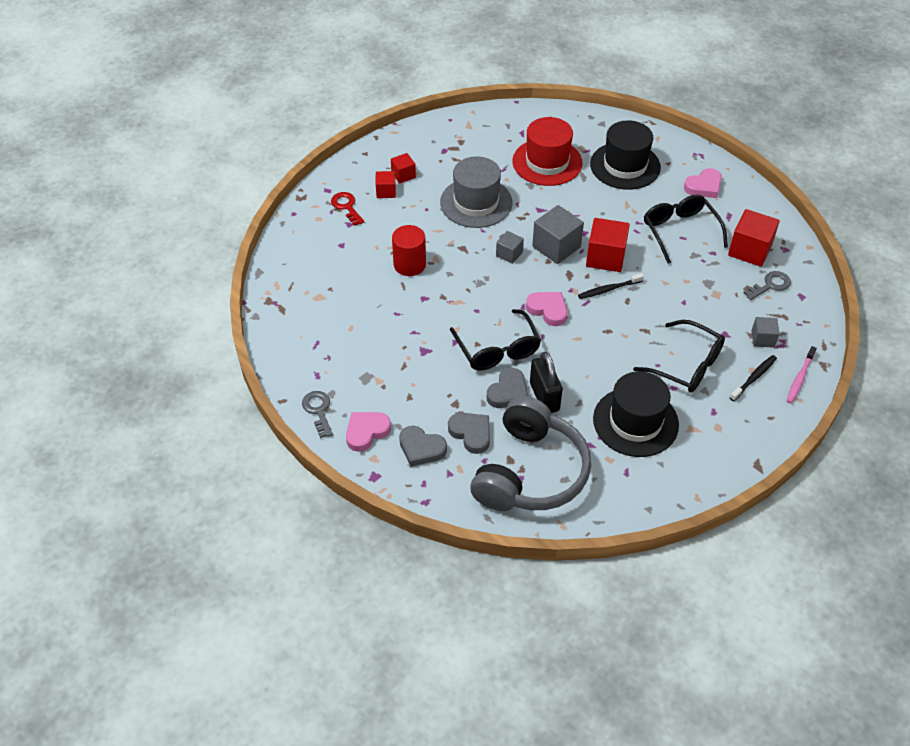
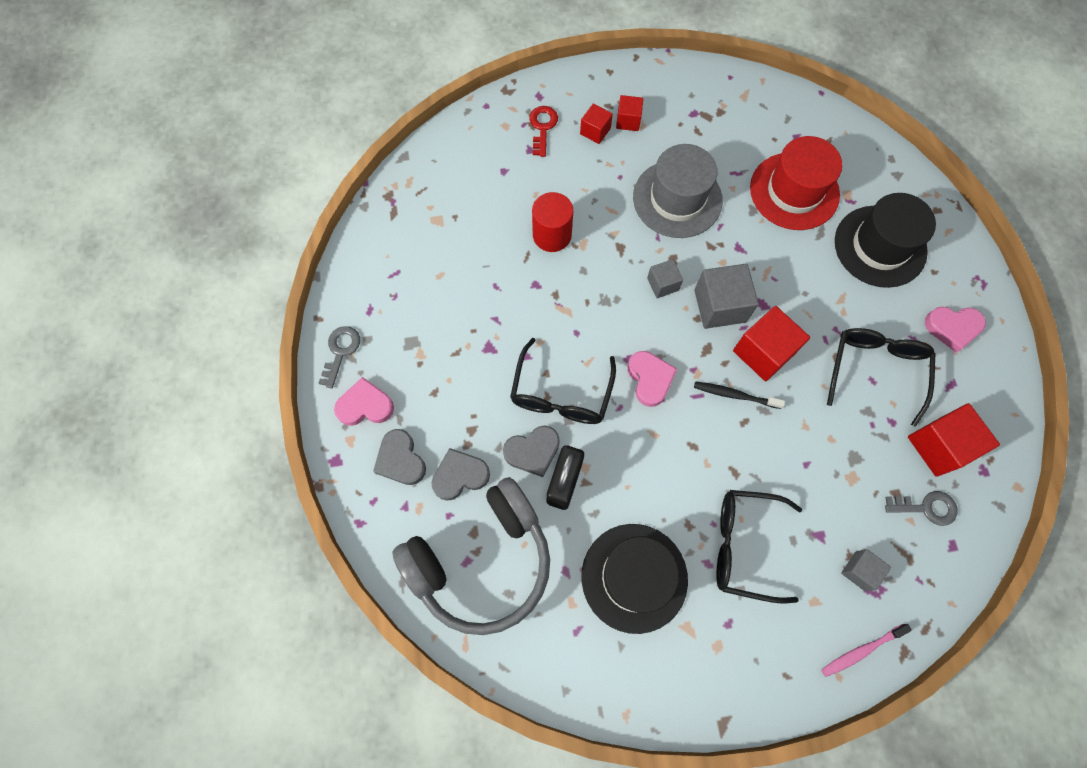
camera: 35 degrees right, 20 degrees up
(471, 433) = (460, 475): grey heart -> grey heart turned 105 degrees counterclockwise
(686, 365) = (745, 546): black glasses -> black glasses turned 120 degrees clockwise
(753, 378) = (808, 613): black toothbrush -> none

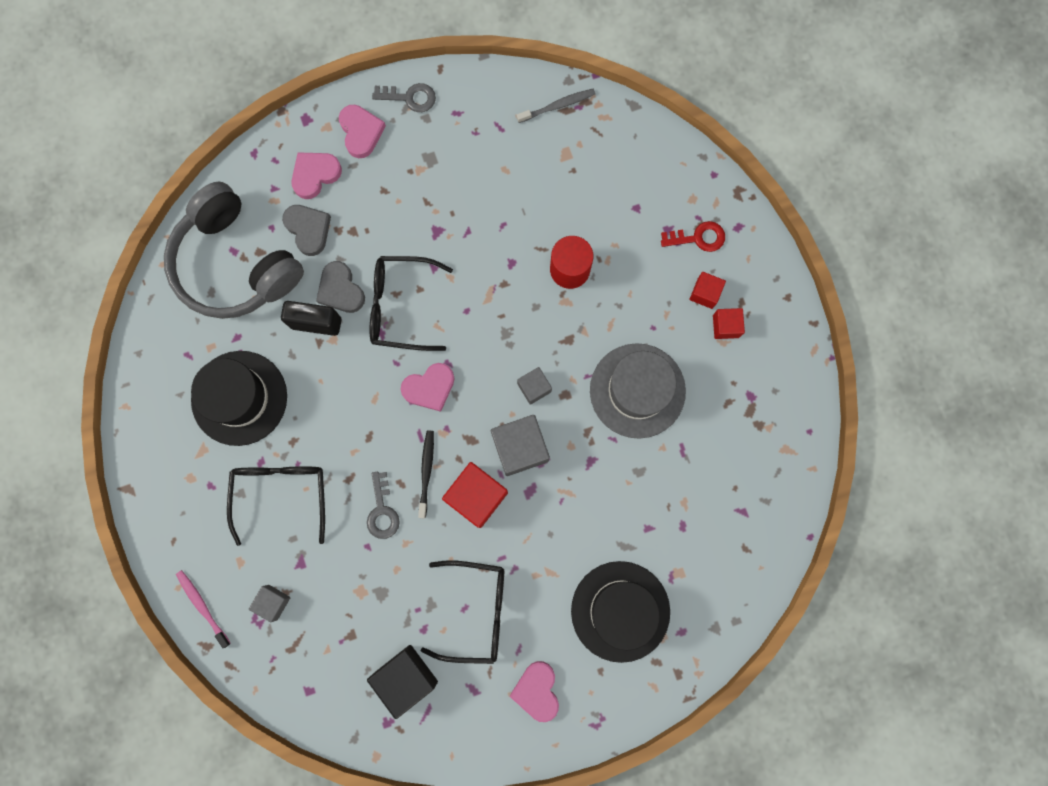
camera: 80 degrees right, 10 degrees up
(387, 219) = (557, 106): none -> grey toothbrush
(400, 460) = (315, 175): grey heart -> pink heart
(794, 191) = (671, 514): red hat -> none
(926, 507) = (342, 664): grey key -> grey key (382, 511)
(939, 446) = (406, 677): red cube -> black cube

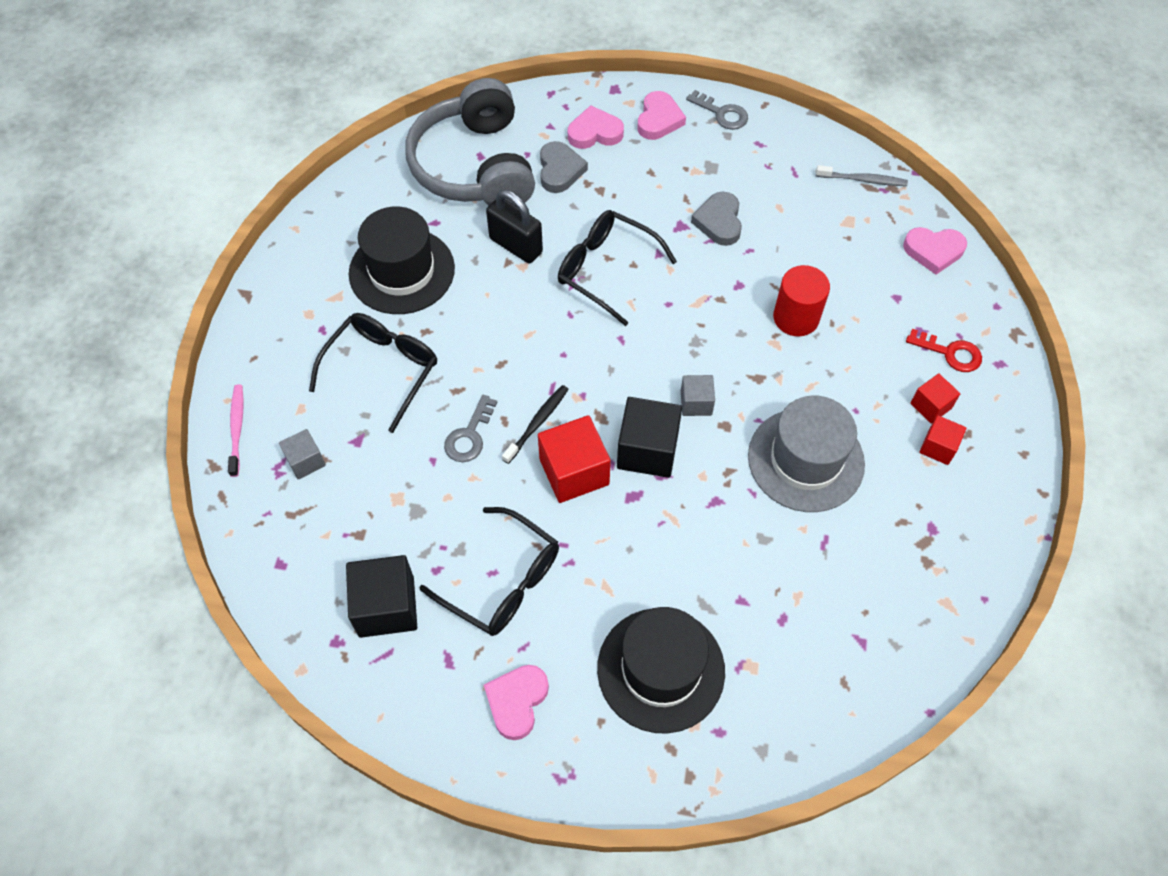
camera: 30 degrees right, 20 degrees down
(341, 290) = (557, 230): grey heart -> grey heart (719, 222)
(429, 388) = (589, 351): pink heart -> pink heart (933, 251)
(520, 448) = (647, 450): grey cube -> black cube

